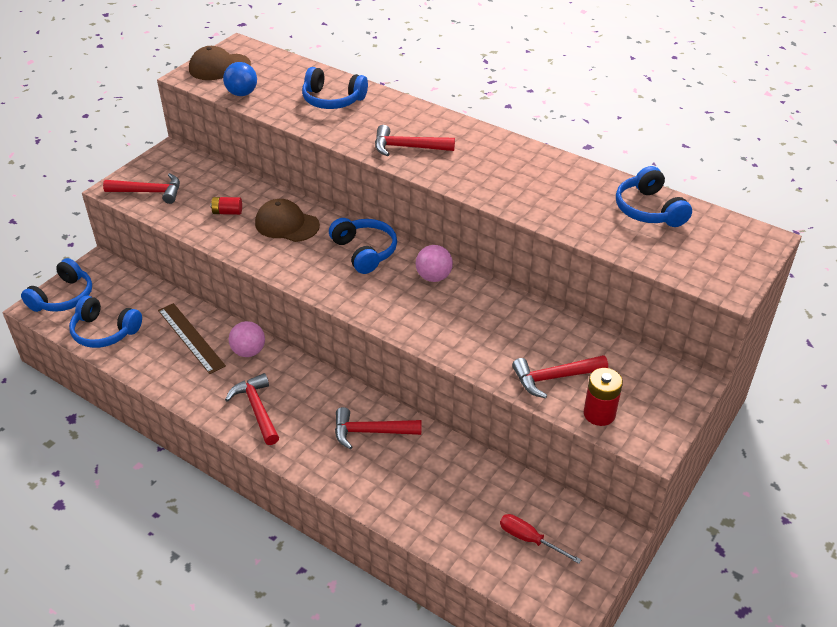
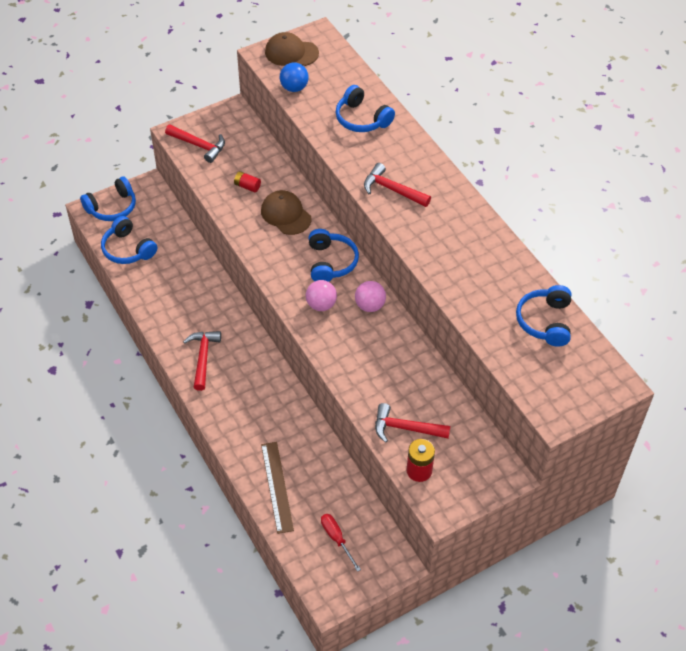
camera: 25 degrees right, 10 degrees up
(191, 337) = (186, 278): brown ruler -> brown ruler (277, 486)
(249, 351) = (221, 307): pink ball -> pink ball (321, 305)
(370, 432) = (273, 409): red hammer -> none

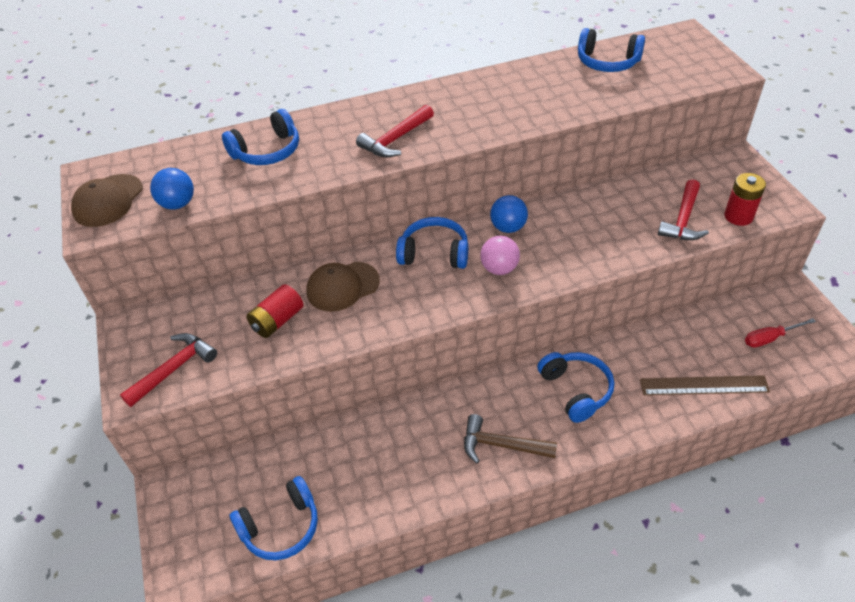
camera: 75 degrees left, 5 degrees down
(112, 207) = (187, 544): blue headphones -> blue headphones (576, 390)
(203, 357) = (501, 445): red hammer -> brown hammer
(247, 186) = (277, 321): red battery -> red battery, size x1.51
(370, 306) = (508, 227): pink ball -> blue ball

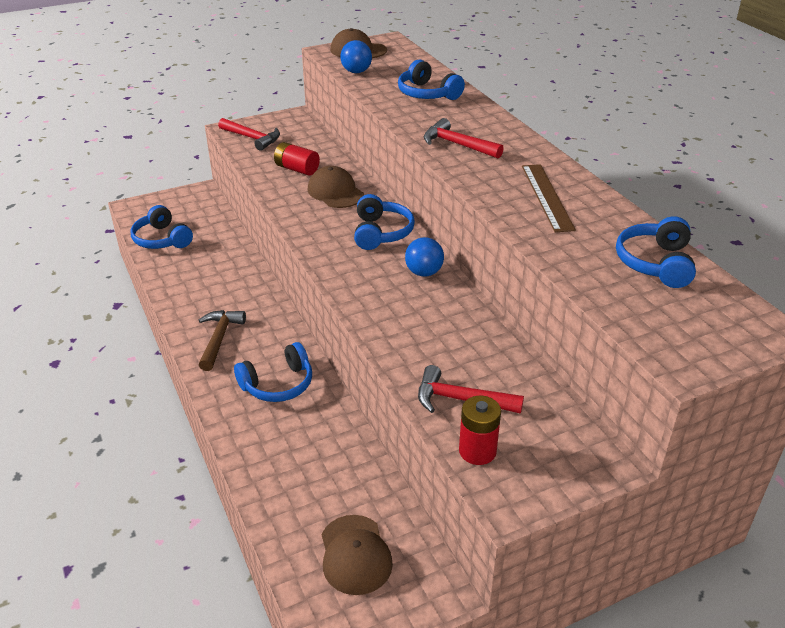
camera: 80 degrees right, 10 degrees down
(499, 269) = (363, 269): pink ball -> none
(704, 385) = (282, 483): brown ruler -> brown ruler (547, 197)
(770, 338) = (355, 554): red screwdriver -> brown cap

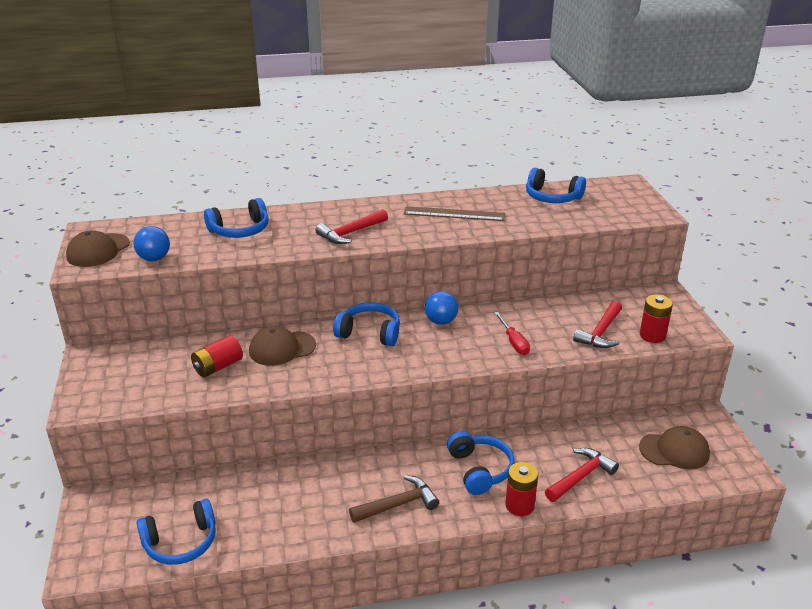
camera: 75 degrees left, 5 degrees down
(219, 338) = (398, 504): brown hammer -> brown hammer turned 135 degrees clockwise
(231, 419) = (519, 505): none -> red battery
(252, 138) = (119, 391): red hammer -> red hammer (581, 476)
(406, 329) = (514, 342): none -> red screwdriver

